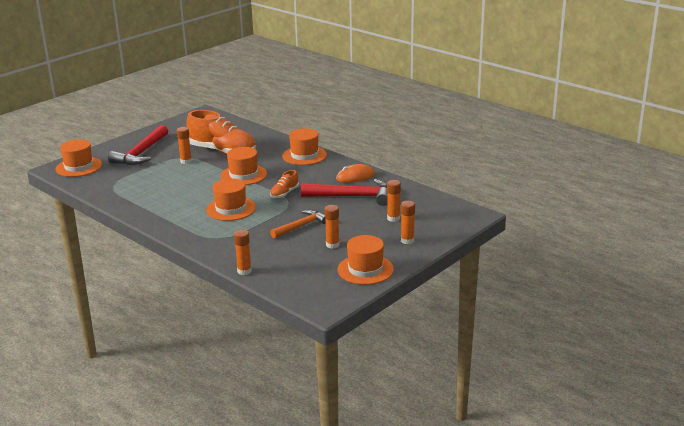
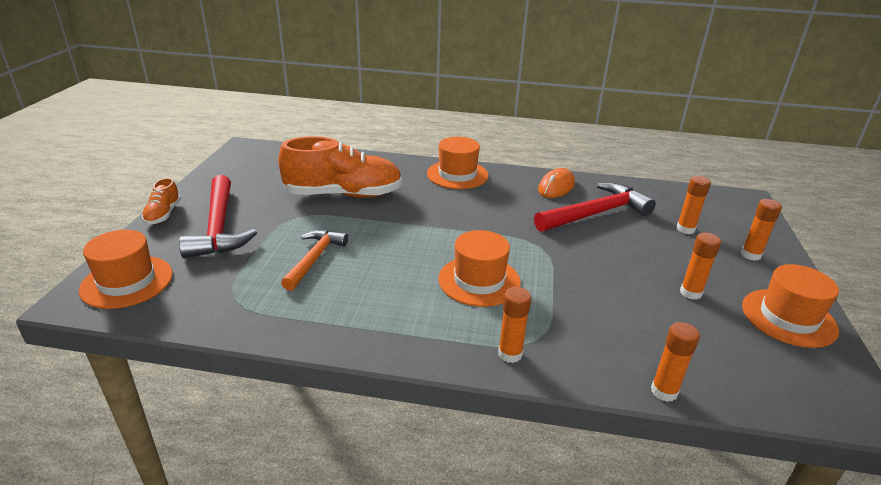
camera: 35 degrees left, 5 degrees up
(186, 161) = (309, 222): orange glue stick -> orange glue stick (510, 354)
(243, 175) = (420, 221): orange hat -> none
(284, 193) = (513, 233): orange shoe -> orange shoe (163, 214)
(301, 226) = (608, 276): orange hammer -> orange hammer (314, 259)

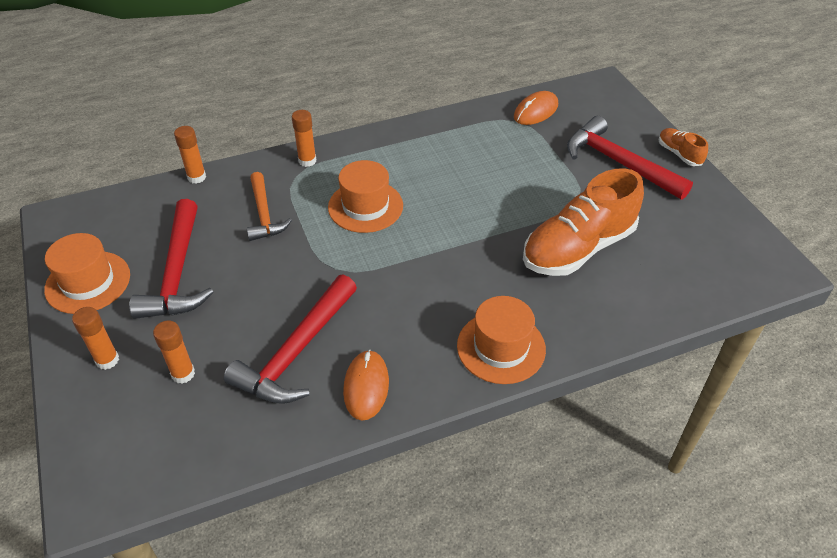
camera: 150 degrees right, 15 degrees up
(127, 282) = (598, 103): orange hat -> none
(199, 301) = (535, 111): none -> orange mouse
(314, 259) = (508, 170): orange hammer -> orange hammer (264, 214)
(690, 293) = (177, 273): orange glue stick -> red hammer

